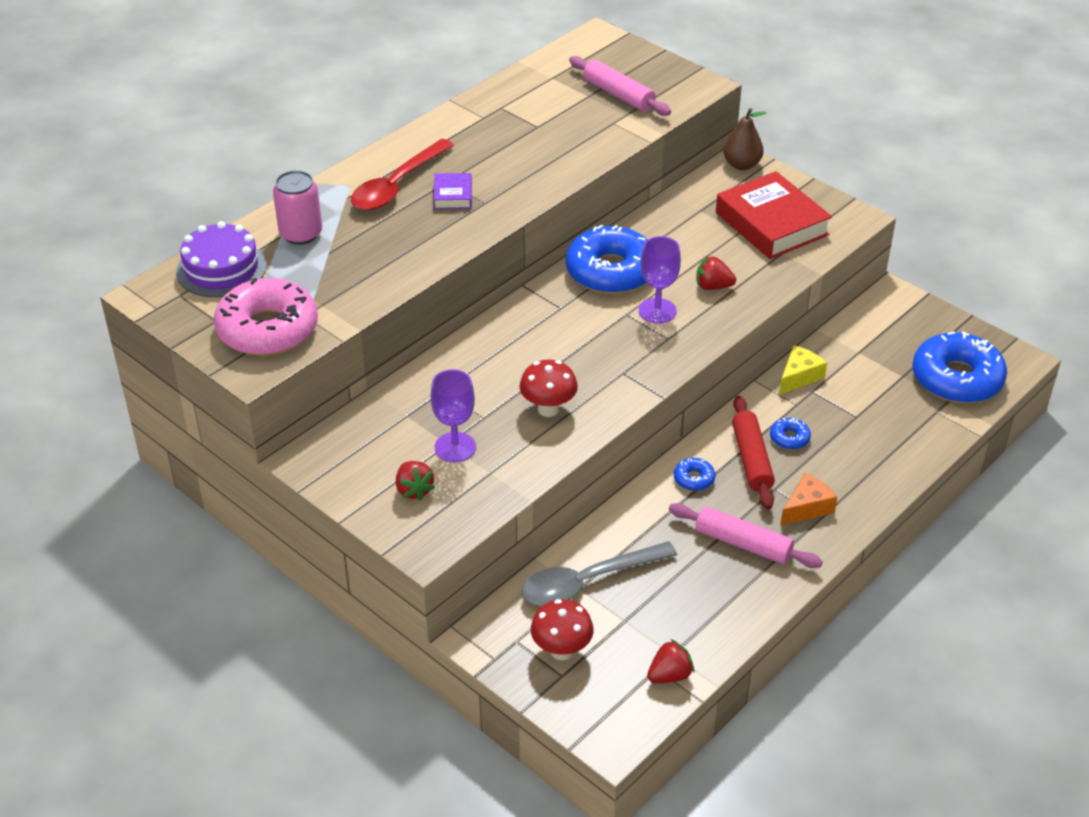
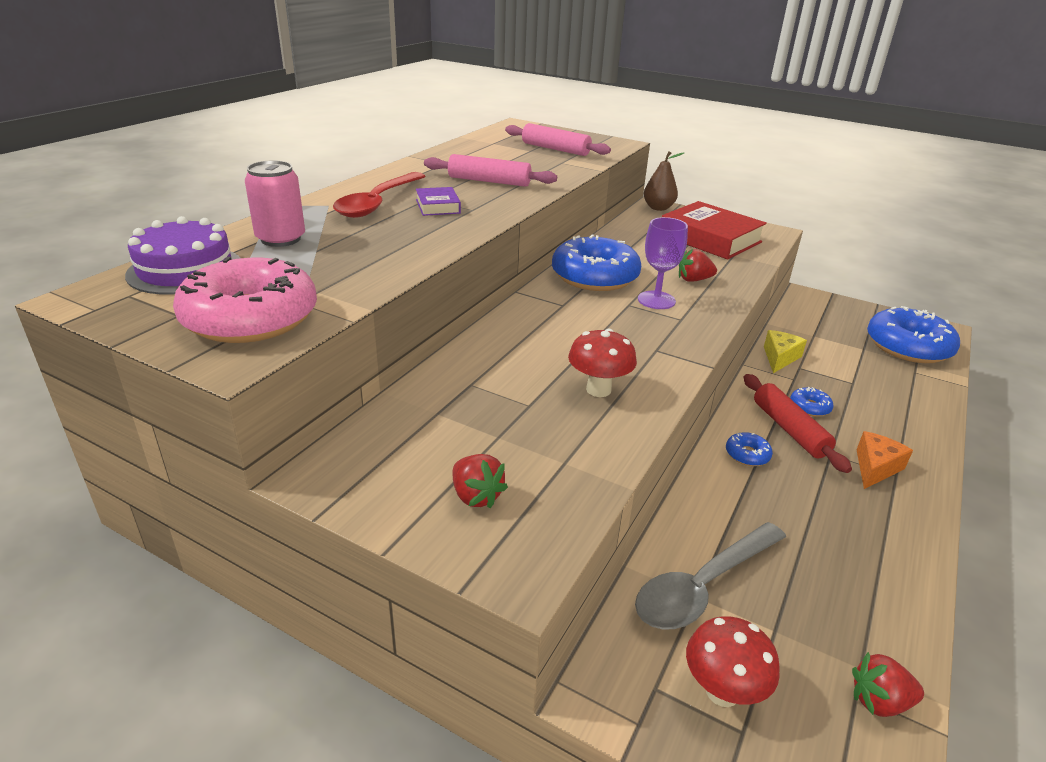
camera: 15 degrees left, 10 degrees down
(455, 447) = (509, 440): purple goblet -> none
(669, 675) = (879, 701): red strawberry -> red strawberry turned 135 degrees counterclockwise
(743, 543) = (842, 513): pink rolling pin -> pink rolling pin (489, 181)

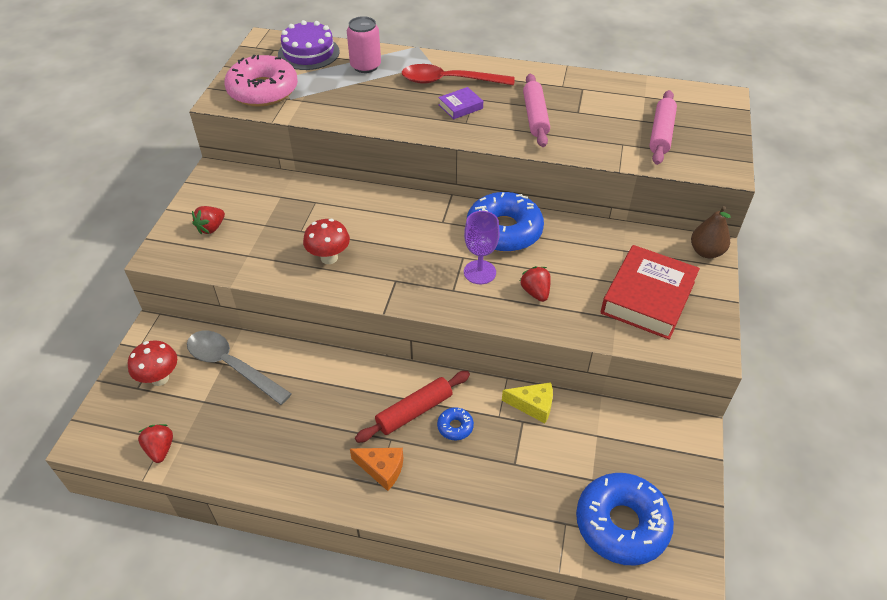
camera: 75 degrees right, 15 degrees up
(747, 455) = (370, 384): blue donut -> none

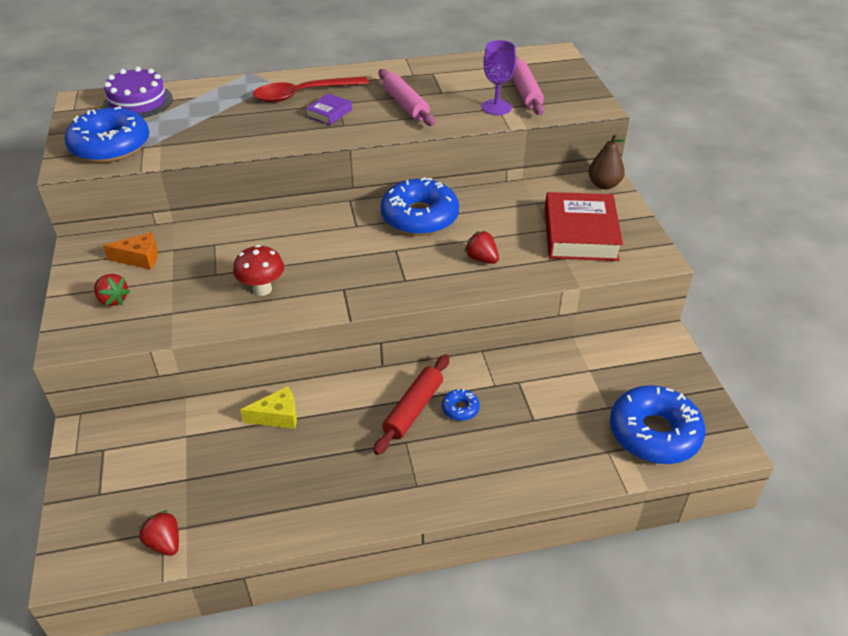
camera: 25 degrees left, 5 degrees down
(160, 378) = (120, 475): red mushroom -> none
(211, 228) = (113, 299): red strawberry -> red strawberry turned 60 degrees counterclockwise
(231, 366) = (196, 435): grey spoon -> none
(263, 90) = (110, 146): pink donut -> blue donut
(365, 66) = (208, 100): pink can -> none
(382, 469) = (414, 471): orange cheese -> orange cheese (140, 258)
(479, 272) = (420, 258): purple goblet -> purple goblet (496, 107)
(533, 405) = (519, 365): yellow cheese -> yellow cheese (277, 416)

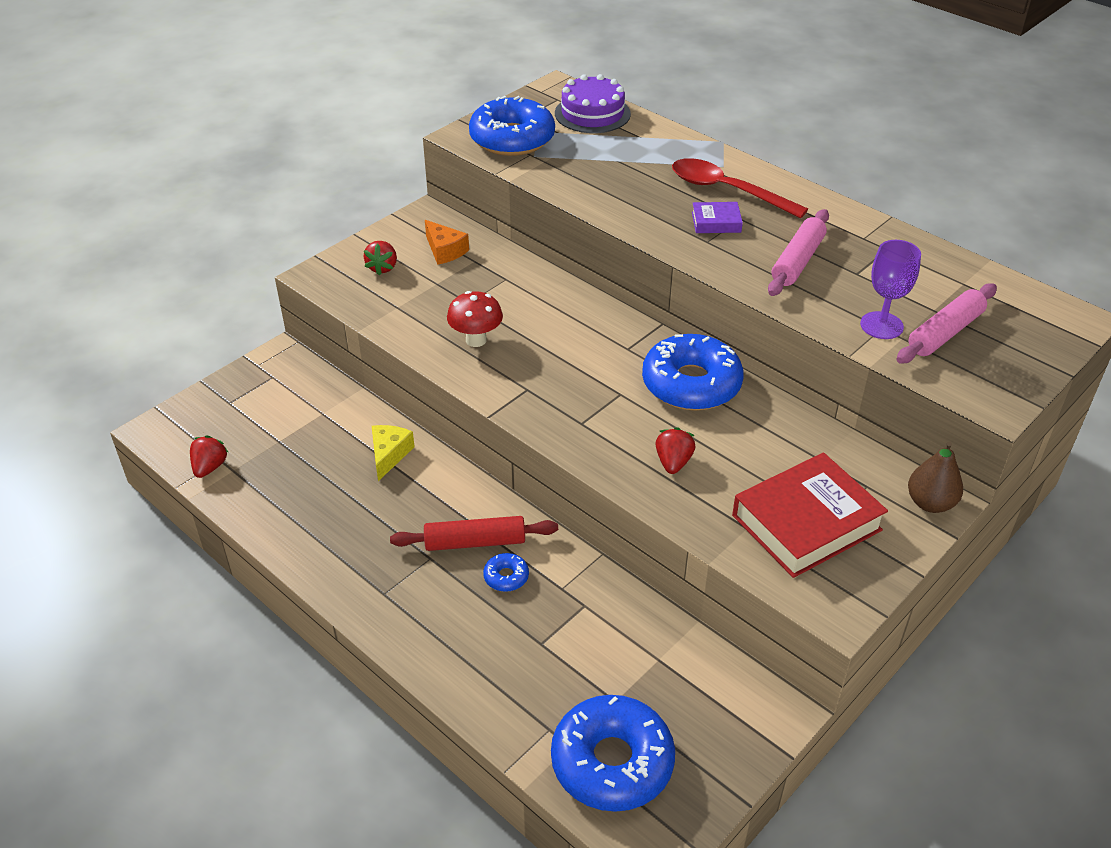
camera: 55 degrees right, 0 degrees up
(277, 416) = (389, 455): yellow cheese -> yellow cheese turned 120 degrees counterclockwise

